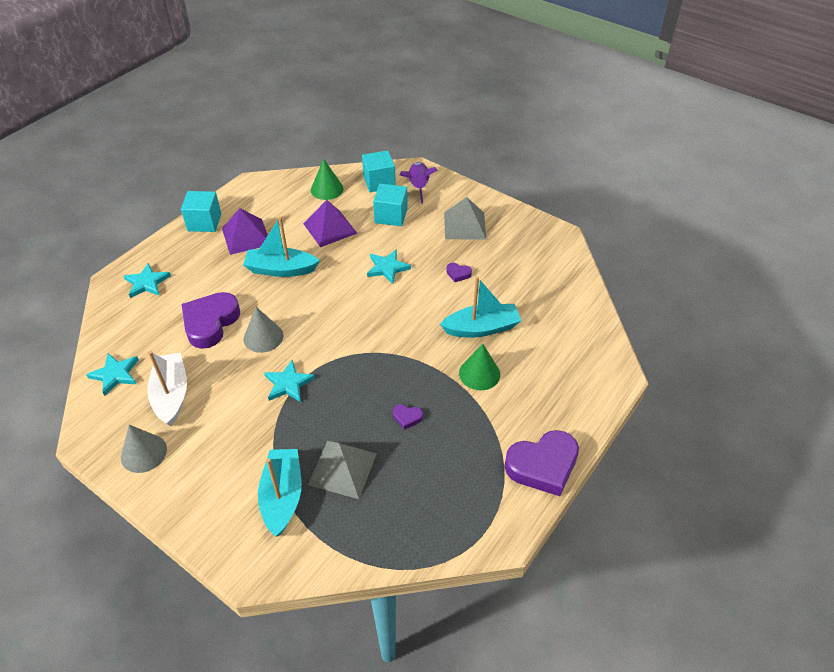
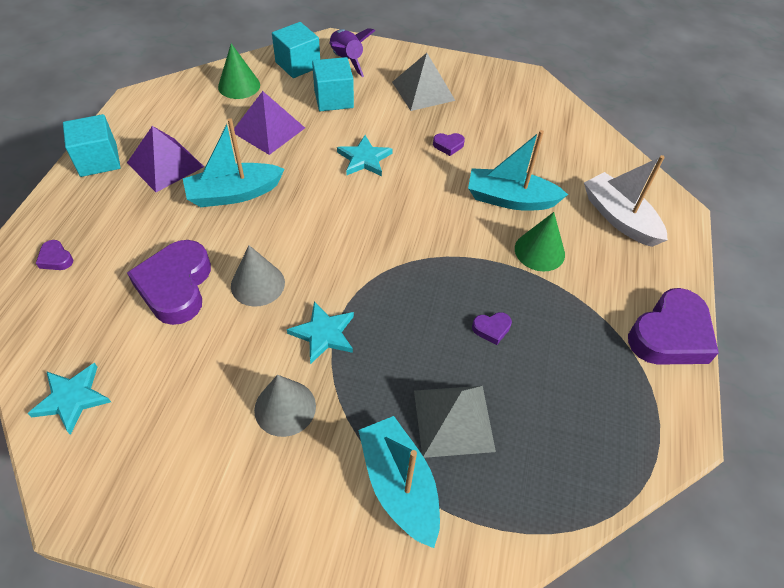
camera: 25 degrees left, 5 degrees up
(143, 453) = (173, 497): grey cone -> grey cone (285, 407)
(147, 283) = (56, 258): turquoise star -> purple heart
(171, 395) = (171, 400): white boat -> white boat (619, 218)
(481, 328) = (510, 199): turquoise boat -> turquoise boat turned 135 degrees counterclockwise

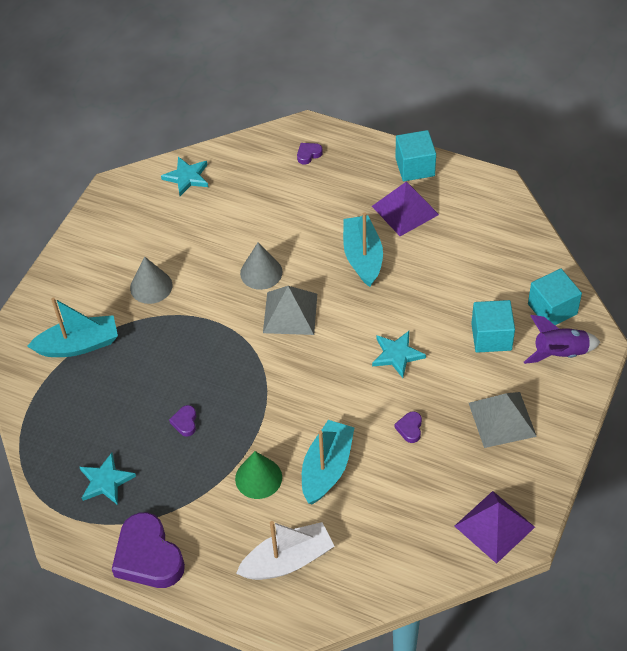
camera: 105 degrees right, 0 degrees up
(176, 286) = (268, 224): purple heart -> none
(239, 85) = (516, 259): green cone -> none
(268, 129) = (446, 282): purple pyramid -> purple pyramid (494, 526)
(323, 334) = (206, 311): turquoise star -> turquoise star (105, 481)
(453, 420) = (115, 383): grey pyramid -> grey pyramid (290, 313)

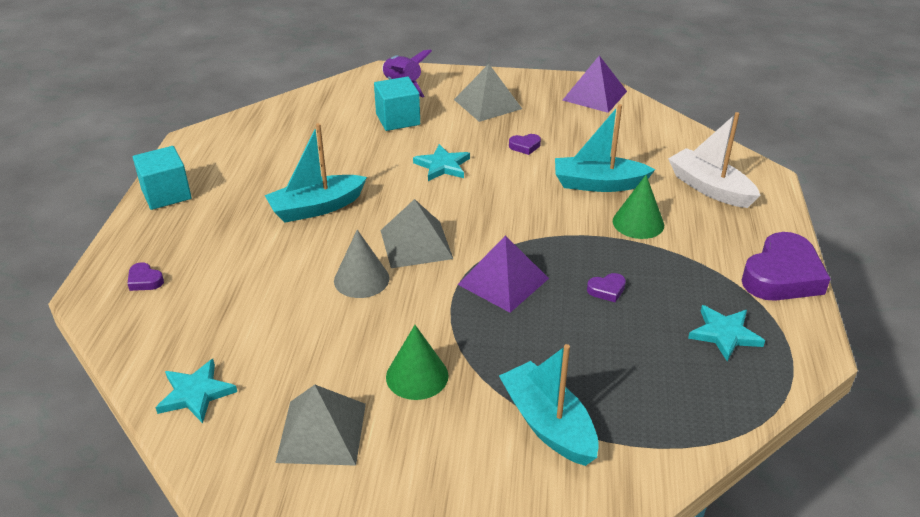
camera: 110 degrees left, 15 degrees down
(128, 232) = (322, 432): none -> grey pyramid
(151, 286) = (417, 376): grey cone -> green cone
(405, 210) = (238, 190): purple pyramid -> purple pyramid (503, 281)
(552, 309) = (353, 94): turquoise cube -> none

